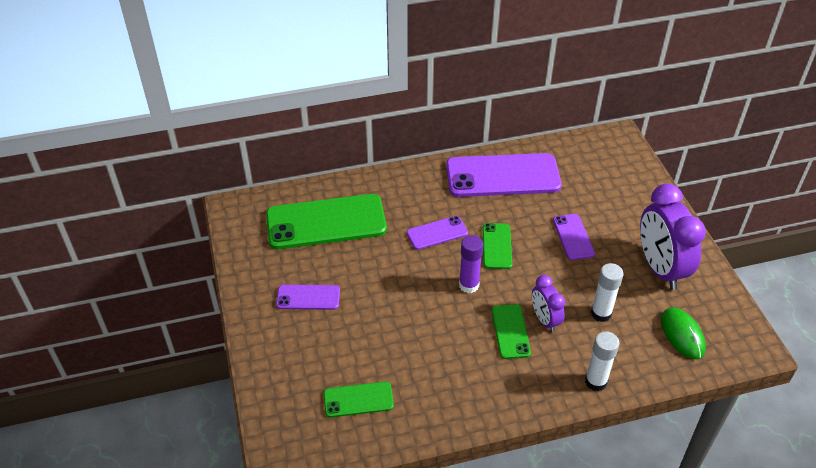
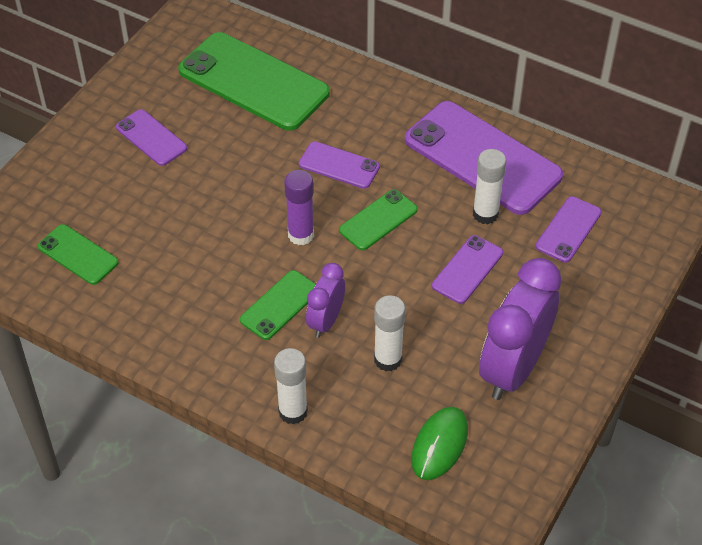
camera: 45 degrees right, 5 degrees up
(543, 203) = (485, 214): none -> white glue stick
(589, 181) = (568, 229): none -> purple phone

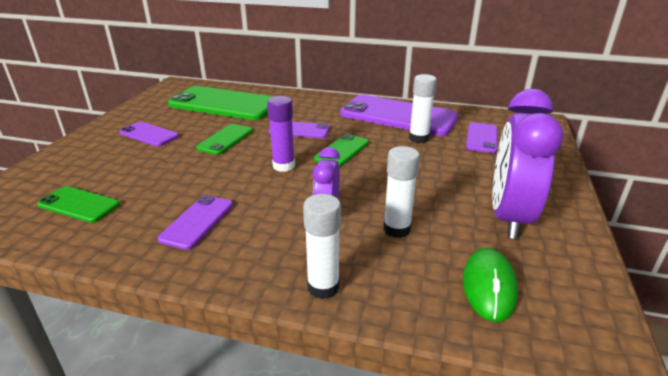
camera: 15 degrees left, 20 degrees down
(280, 305) = (280, 209): green phone -> green phone (225, 139)
(467, 269) = (426, 166): purple phone -> purple phone (197, 221)

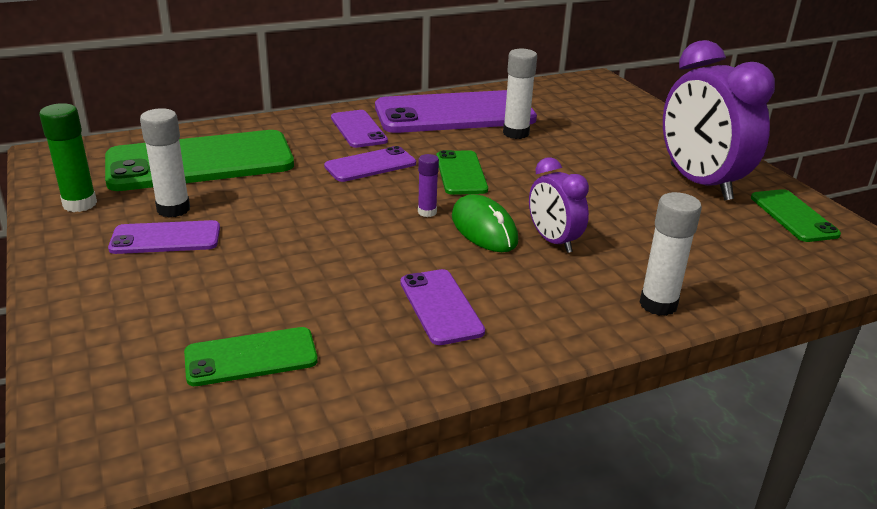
camera: 40 degrees left, 0 degrees up
(147, 108) = (80, 204): none -> green glue stick
(225, 139) = (295, 207): green phone -> green phone (793, 216)
(284, 166) = (427, 212): purple glue stick -> purple glue stick, size x0.60
(396, 229) = (635, 230): white glue stick -> white glue stick (173, 209)
(482, 138) = (572, 114): purple phone -> purple phone (358, 129)
(488, 286) = (765, 245): green mouse -> green mouse (483, 229)

